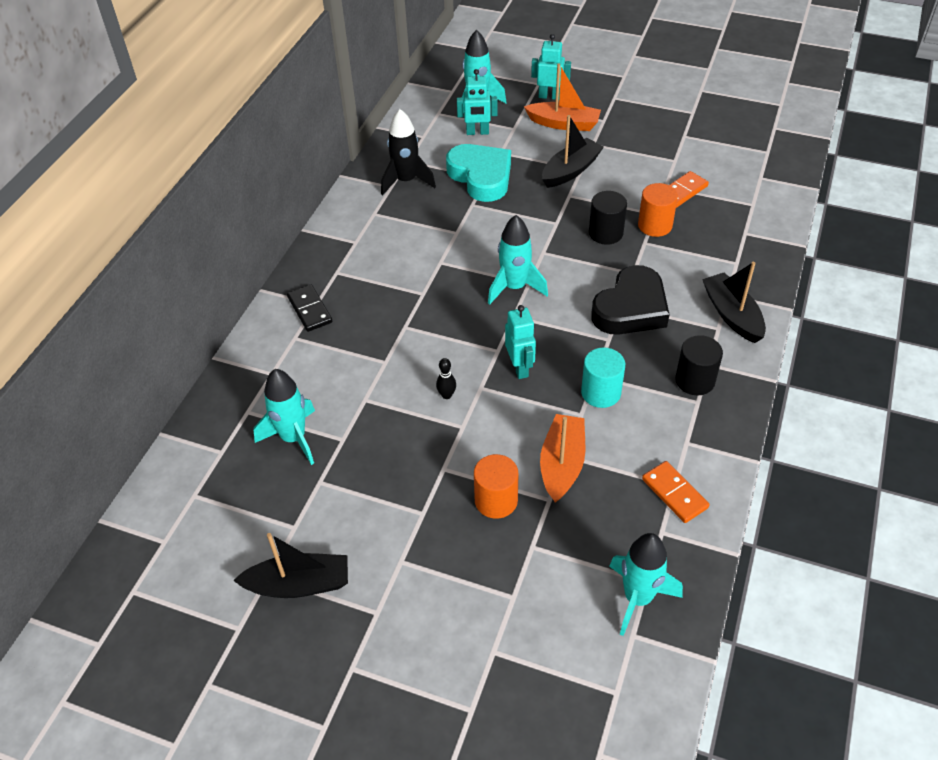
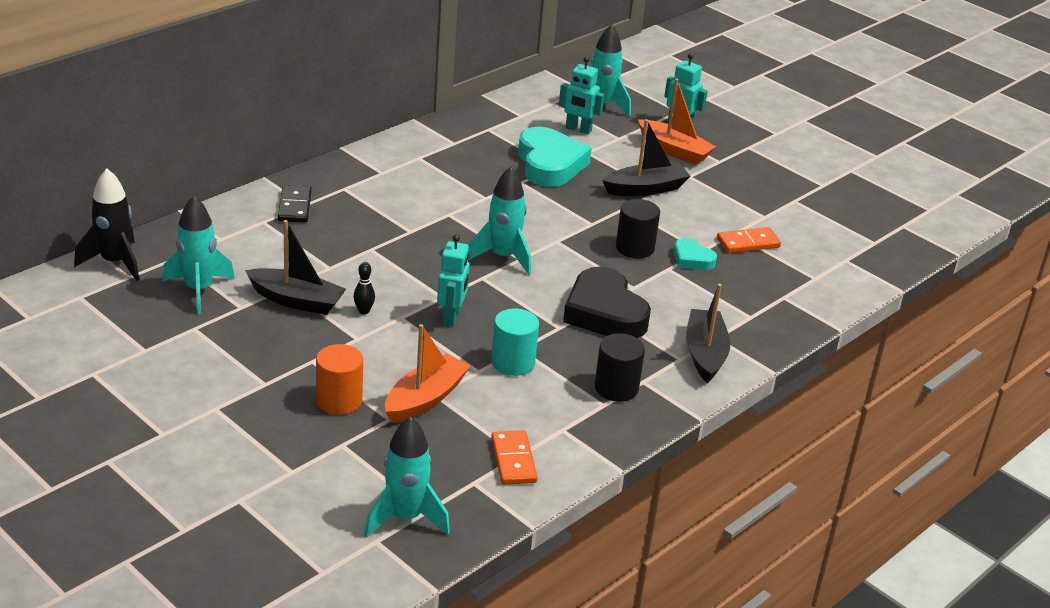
camera: 20 degrees right, 15 degrees down
(298, 584) = (114, 389): black boat -> black boat (296, 300)
(406, 181) = (472, 144): black rocket -> black rocket (115, 262)
(631, 308) = (604, 312): black heart -> black heart turned 90 degrees clockwise
(655, 225) = (692, 259): orange cylinder -> turquoise heart

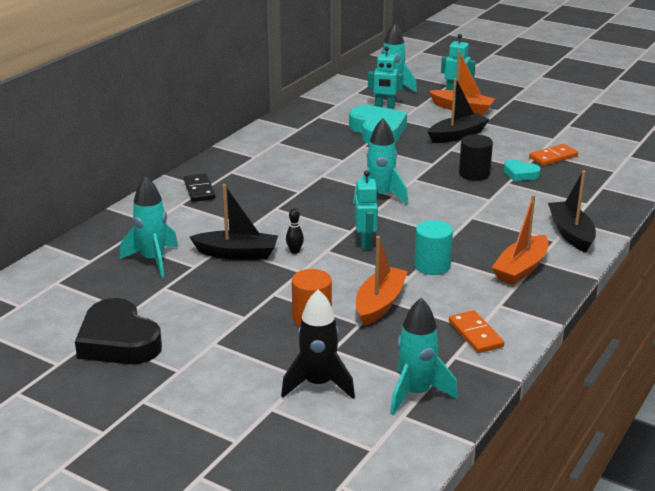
camera: 10 degrees left, 5 degrees down
(115, 262) = (73, 253): black rocket -> black rocket (318, 384)
(604, 312) = (479, 219): black heart -> black heart (118, 341)
(616, 388) = (521, 268): black cylinder -> orange boat

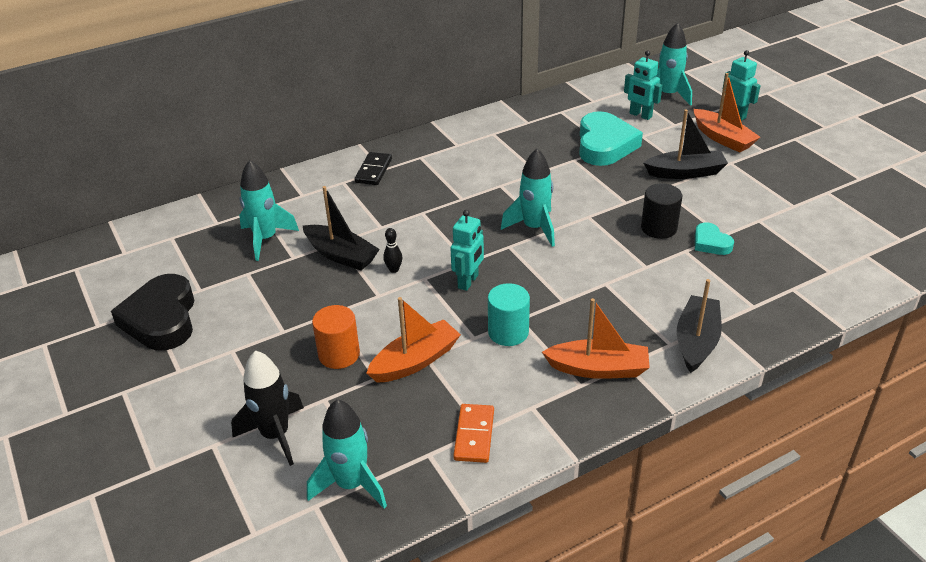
camera: 30 degrees right, 10 degrees up
(521, 268) = (598, 369): orange boat -> orange boat turned 150 degrees counterclockwise
(553, 157) = (770, 231): orange domino -> none

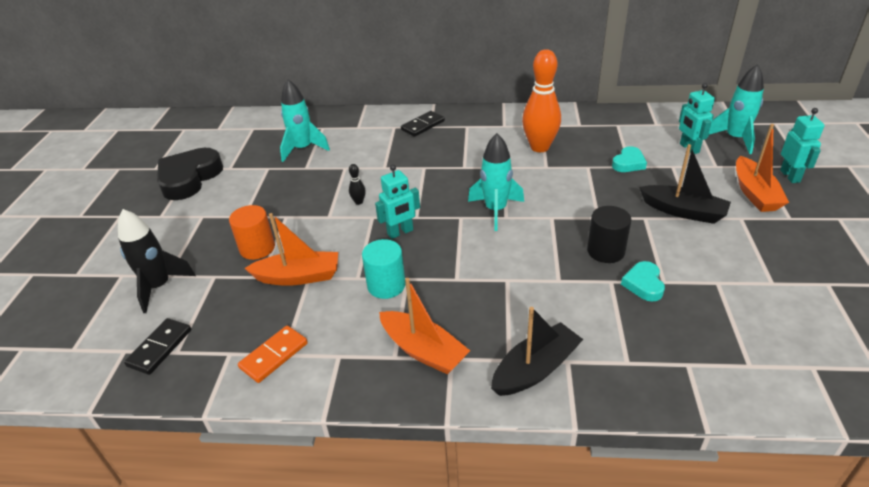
camera: 35 degrees right, 0 degrees up
(341, 255) = (336, 178): black boat -> none
(351, 484) = (160, 348): turquoise rocket -> black domino
(513, 155) = (539, 147): none -> orange bowling pin
(604, 145) = (628, 163): turquoise heart -> turquoise heart, size x0.51

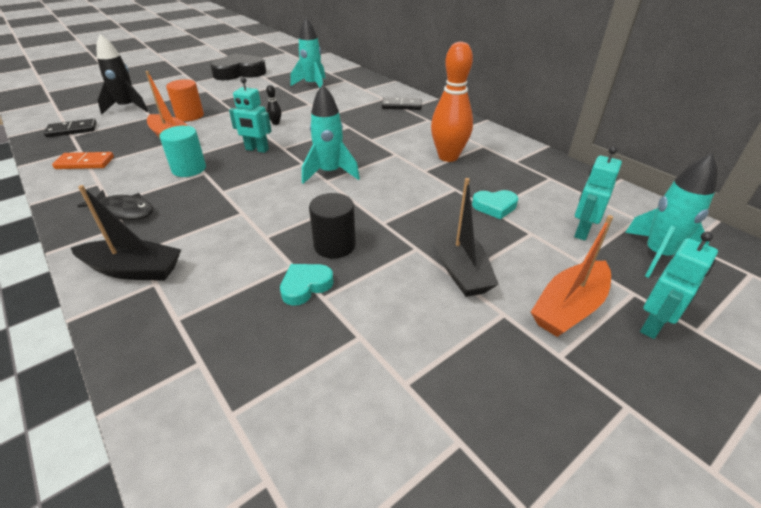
camera: 45 degrees right, 0 degrees up
(423, 350) = (124, 211): orange boat -> black fish

